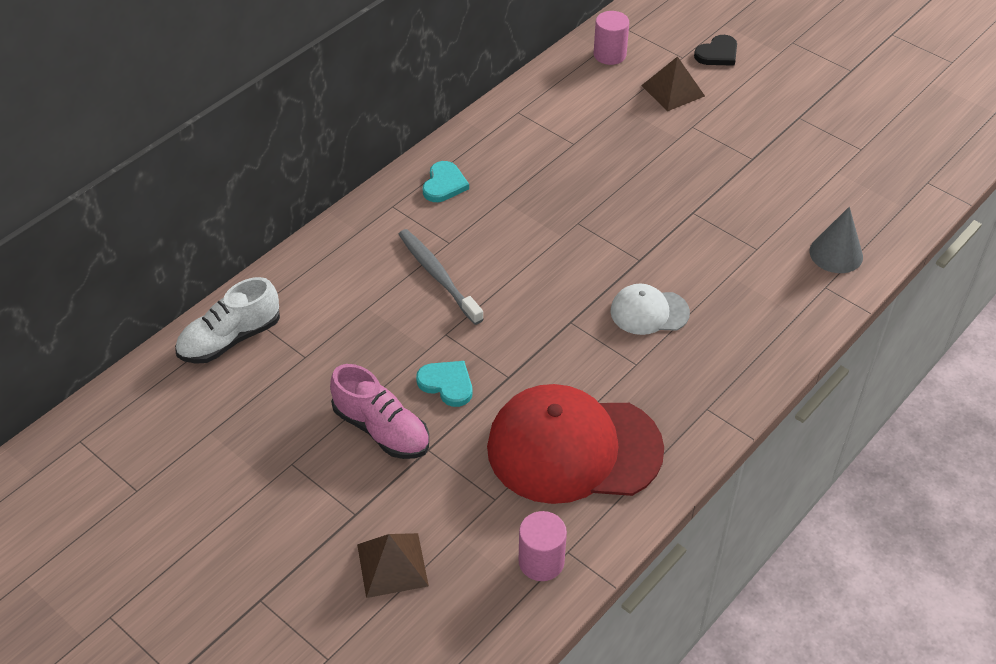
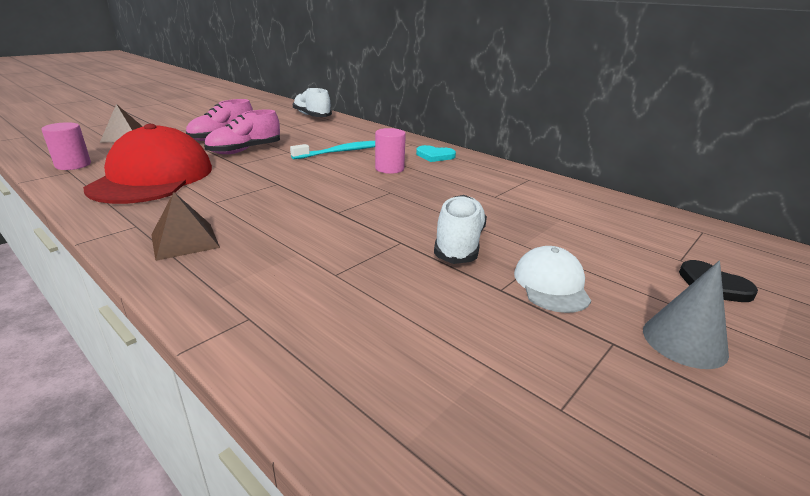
camera: 90 degrees right, 20 degrees down
(438, 276) = (343, 151): grey toothbrush -> turquoise toothbrush
(447, 384) = (245, 150): turquoise heart -> pink shoe
(609, 55) = (645, 219): pink cylinder -> pink cylinder (389, 168)
(649, 312) = (270, 211): white cap -> white cap (551, 284)
(673, 90) = (608, 248): brown pyramid -> brown pyramid (184, 241)
(688, 176) = (459, 244): none -> white shoe
(836, 253) = (307, 337): grey cone -> grey cone (684, 341)

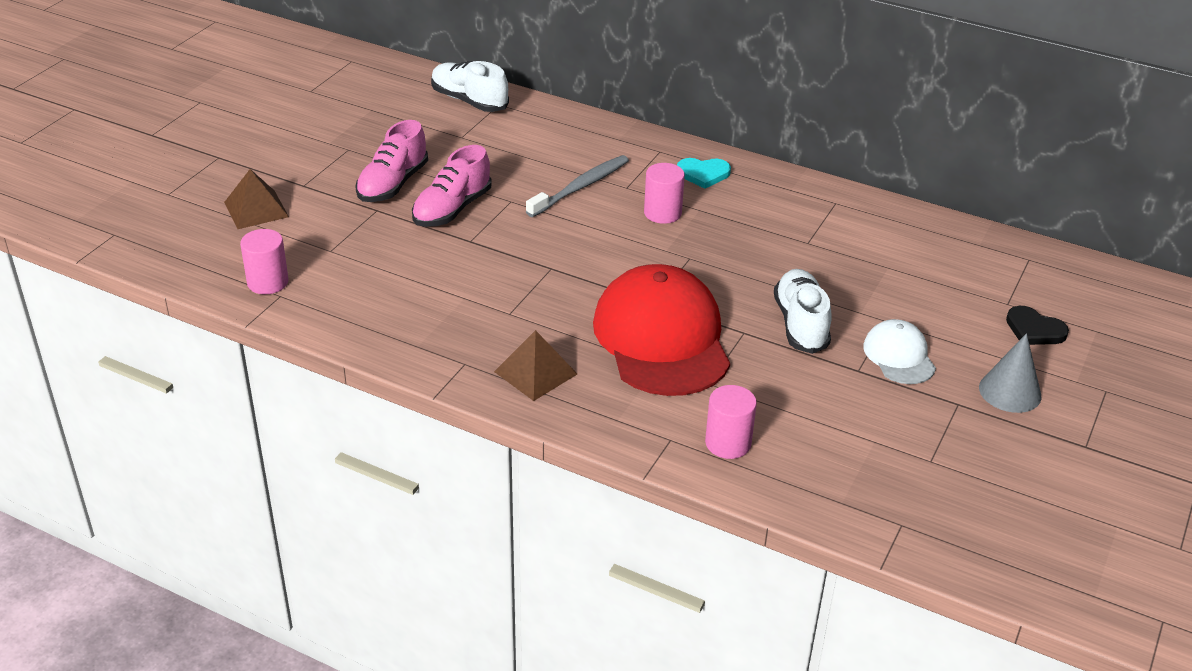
camera: 15 degrees left, 10 degrees up
(153, 177) = (395, 286): red cap -> red cap (661, 338)
(308, 334) = (728, 443): none -> pink cylinder
(343, 151) = (580, 187): turquoise toothbrush -> grey toothbrush

